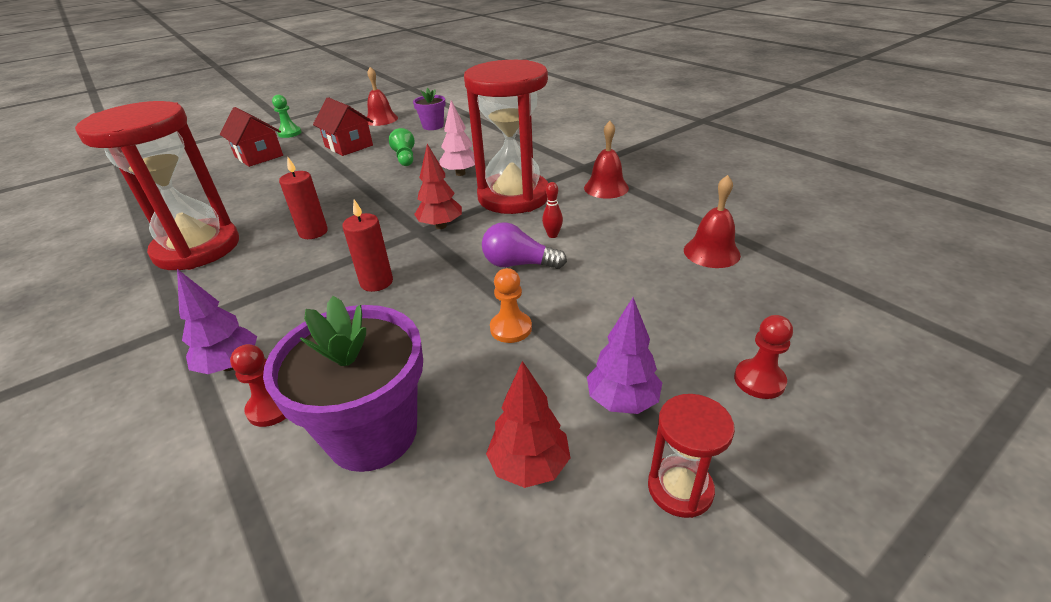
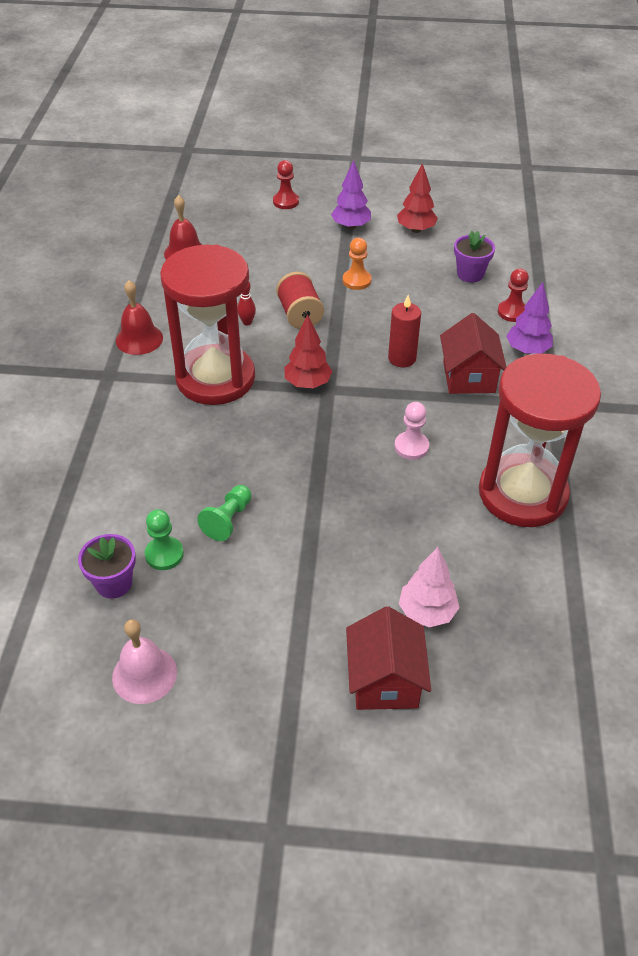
camera: 140 degrees left, 10 degrees up
(290, 133) = (300, 741): green pawn -> green pawn (164, 554)
(313, 232) = (411, 447): red candle -> pink pawn
(349, 146) = (257, 611): red house -> red house (469, 377)
(372, 433) = (470, 274): purple flower pot -> purple flower pot, size x0.53
(381, 119) = (144, 674): red bell -> pink bell
(460, 173) = (212, 445): pink tree -> pink tree (427, 612)
(519, 264) = (300, 315): purple light bulb -> red spool
(680, 488) = (371, 197): red hourglass -> none

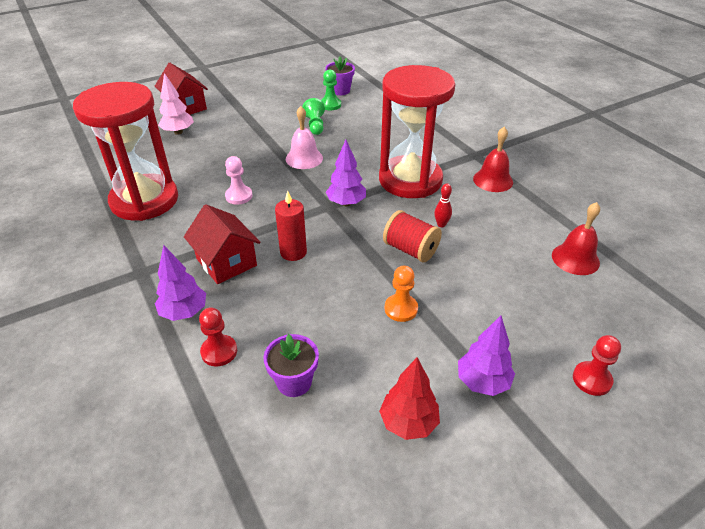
camera: 145 degrees right, 5 degrees down
(144, 674) = (292, 77): pink bell -> pink bell (304, 158)
(307, 383) = (346, 203): red tree -> purple tree

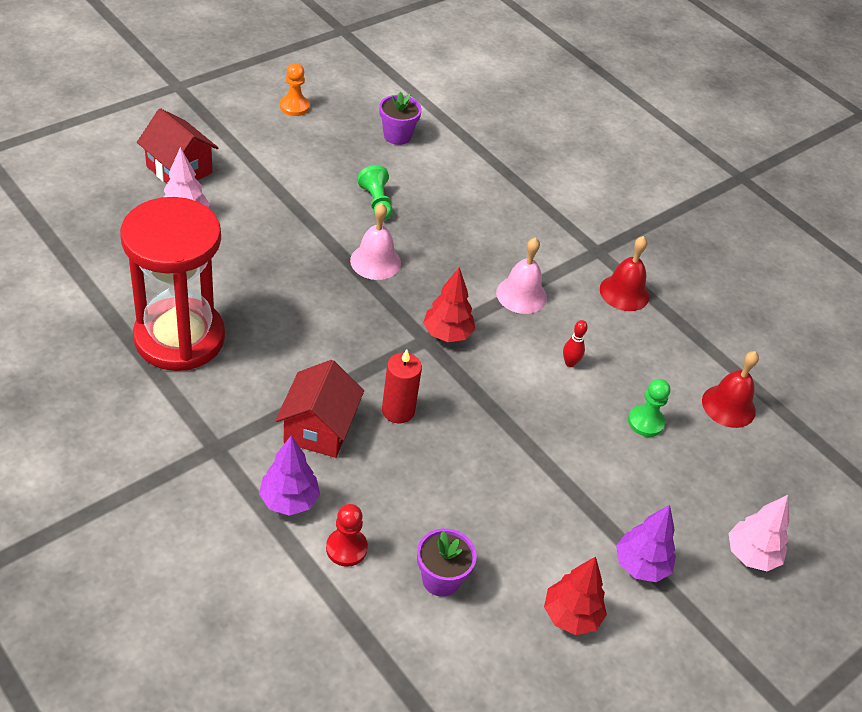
camera: 15 degrees left, 5 degrees up
(226, 262) = (319, 429): red house -> red house turned 60 degrees clockwise
(239, 196) = (305, 327): pink pawn -> none
(330, 105) = (389, 163): green pawn -> green pawn (645, 422)
(346, 203) = (447, 334): purple tree -> red tree
(401, 309) = (541, 482): orange pawn -> orange pawn (294, 106)
(410, 180) = (521, 295): red hourglass -> pink bell
(410, 250) = (539, 401): red spool -> none
(592, 379) = (751, 555): red pawn -> pink tree

